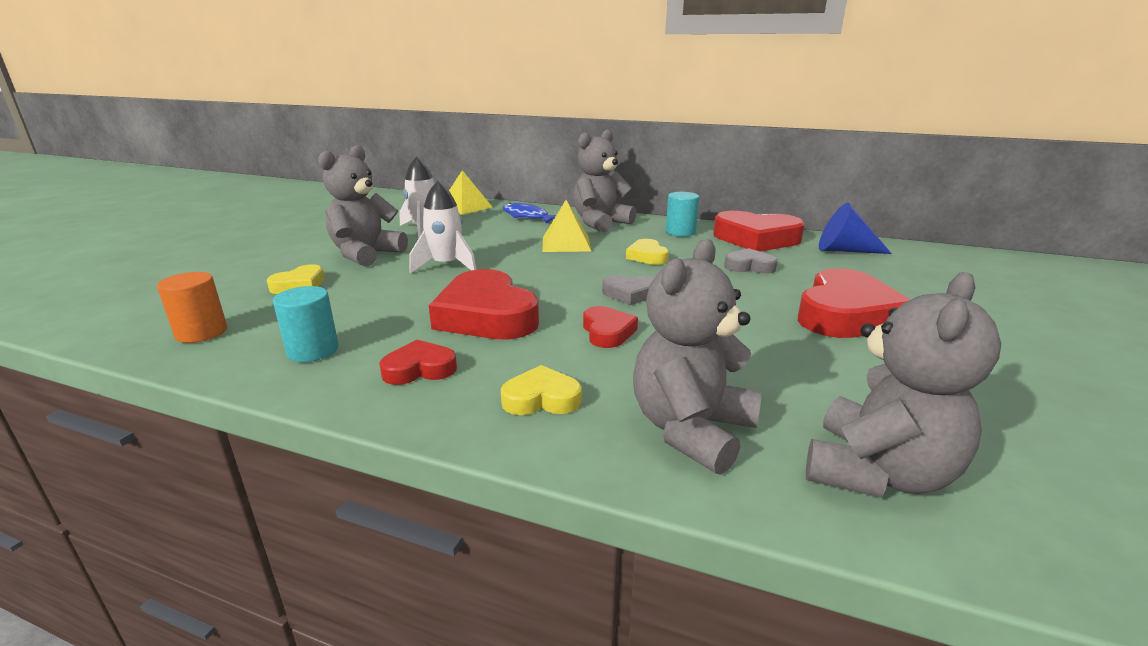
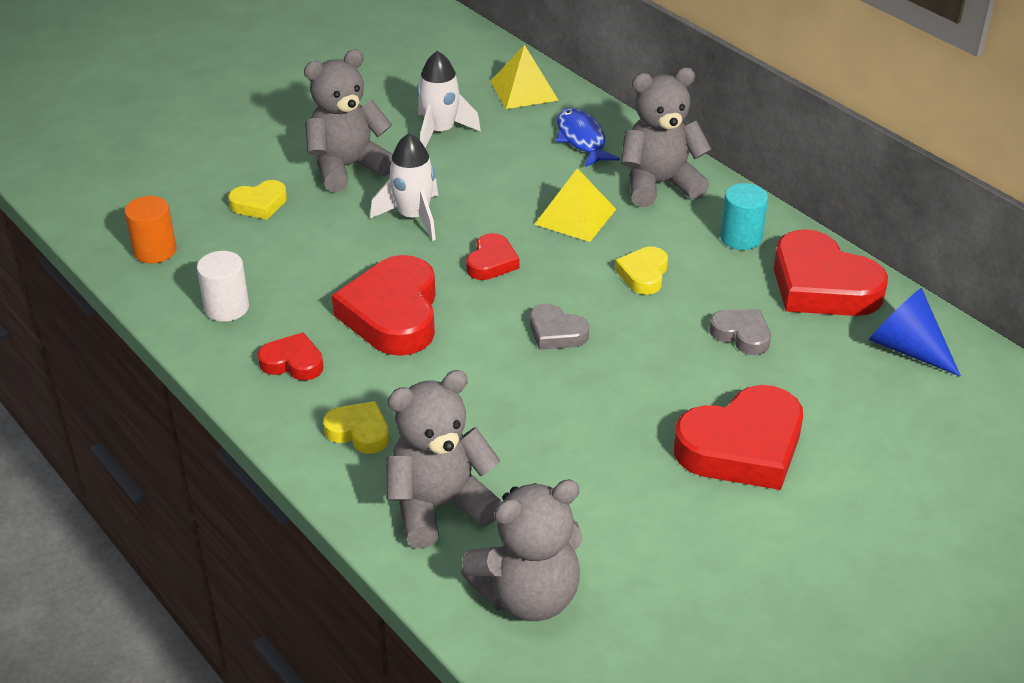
camera: 30 degrees right, 15 degrees up
(313, 350) = (226, 307): turquoise cylinder -> white cylinder
(607, 332) = (480, 378): red heart -> red heart (491, 262)

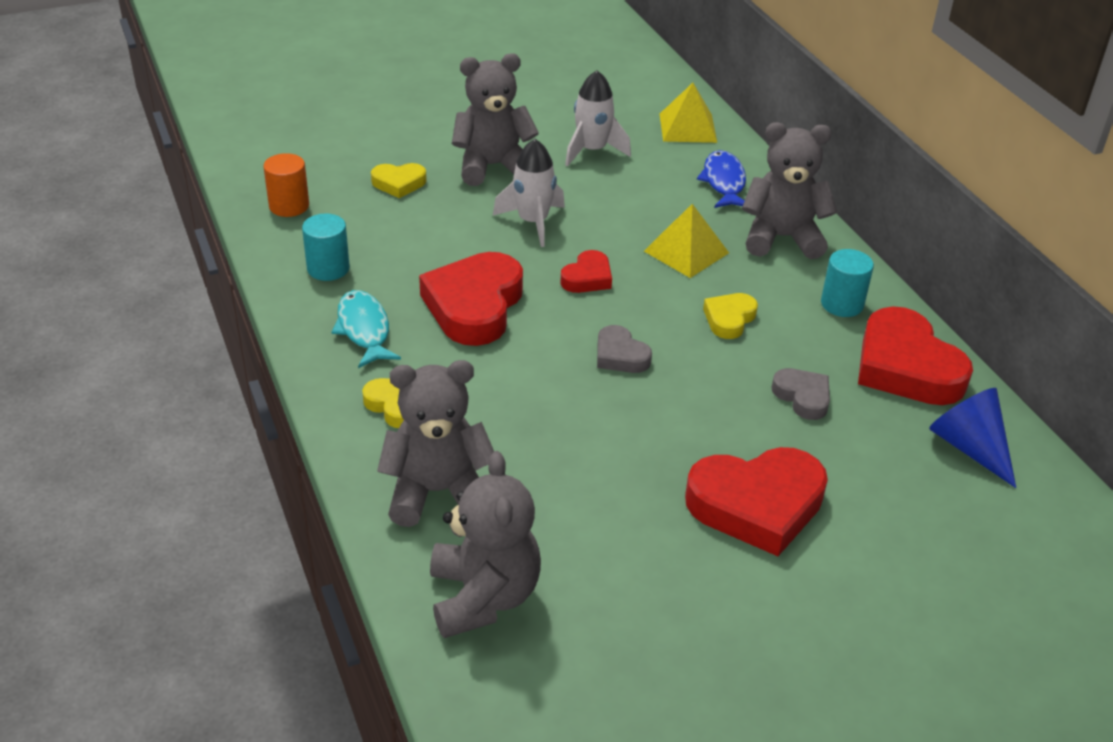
camera: 15 degrees right, 0 degrees up
(226, 307) = (328, 268): white cylinder -> turquoise cylinder
(293, 362) = (364, 330): red heart -> turquoise fish
(528, 596) = (483, 597): grey teddy bear -> grey teddy bear turned 90 degrees counterclockwise

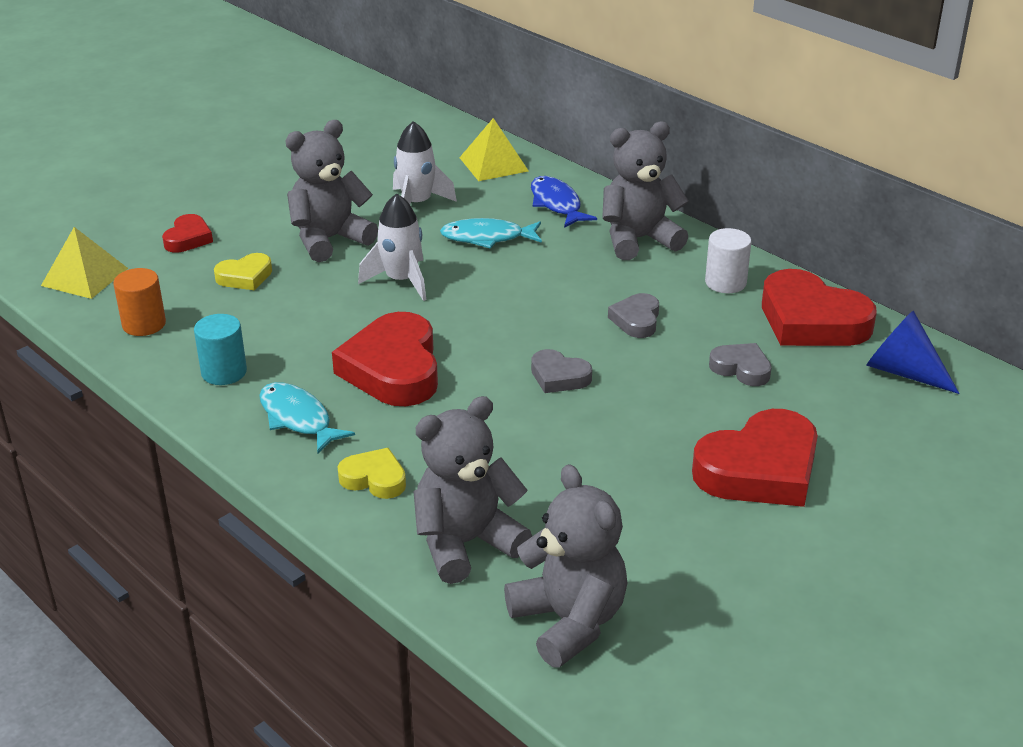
camera: 20 degrees left, 5 degrees down
(587, 277) = (485, 317): red heart -> red heart (188, 238)
(637, 200) = (487, 238): none -> turquoise fish
(686, 252) = (561, 272): yellow pyramid -> yellow pyramid (85, 277)
(729, 319) = (636, 320): yellow heart -> grey heart
(842, 304) = (725, 283): turquoise cylinder -> white cylinder

